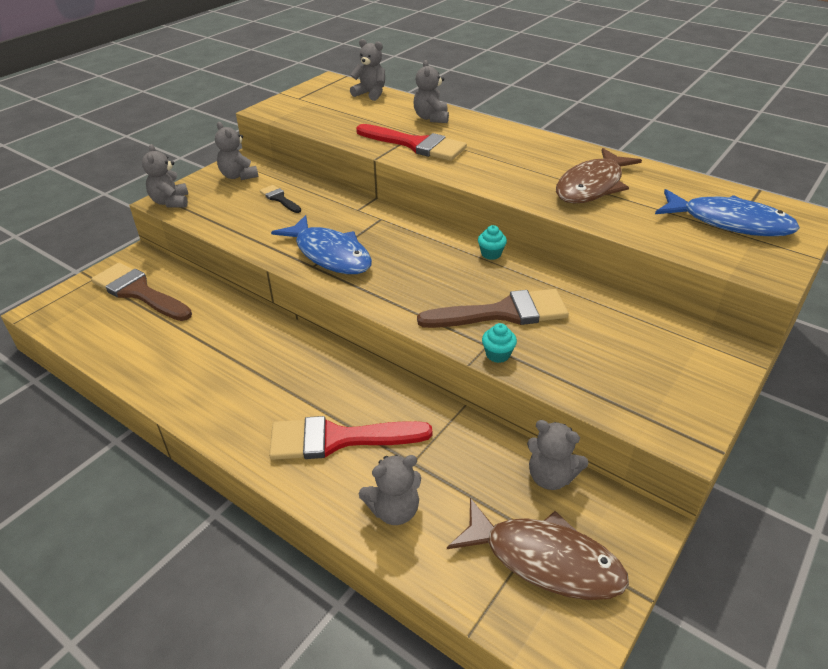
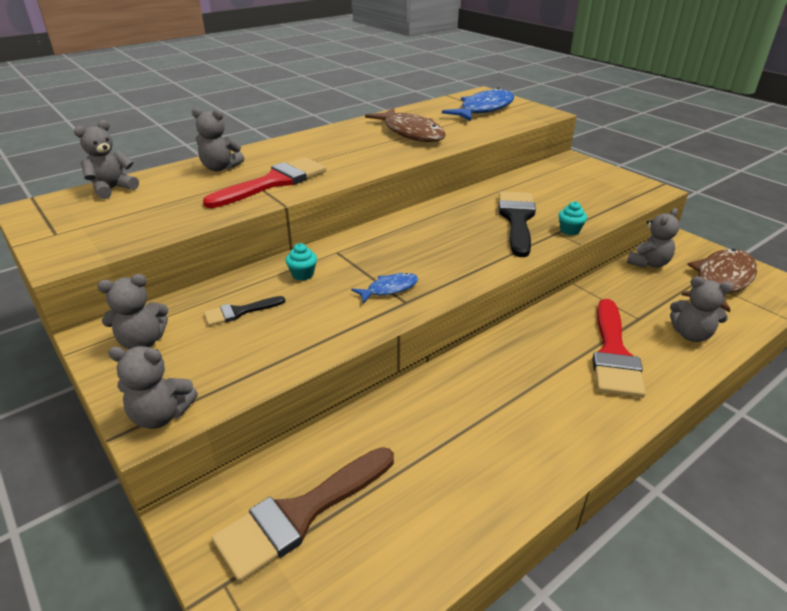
camera: 75 degrees left, 5 degrees down
(330, 254) = (389, 289): blue fish -> blue fish, size x0.50
(394, 510) = (691, 334): grey teddy bear -> grey teddy bear turned 120 degrees clockwise
(491, 254) = (431, 210): turquoise cupcake -> turquoise cupcake (302, 274)
(503, 313) = (517, 219): brown brush -> black brush

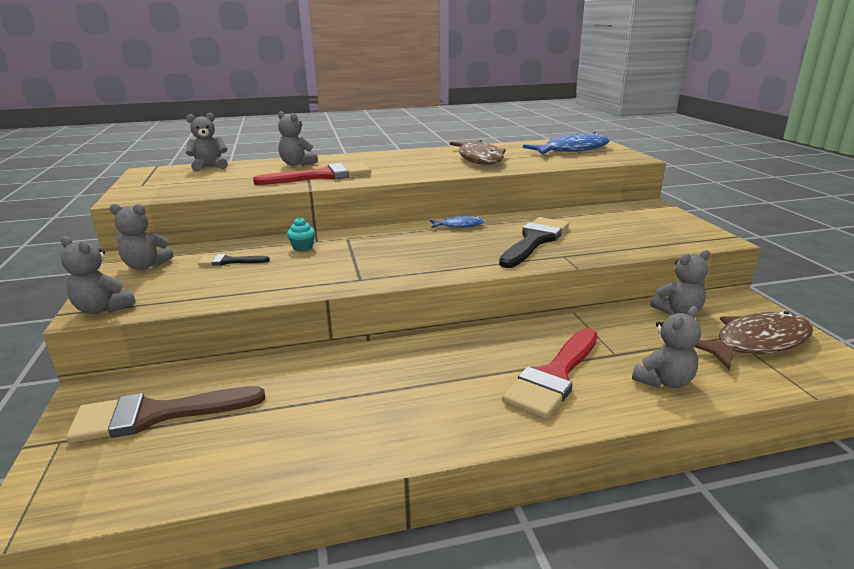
camera: 25 degrees right, 10 degrees down
(389, 289) = (357, 268): blue fish -> blue fish (459, 225)
(569, 230) = (579, 256): turquoise cupcake -> none
(691, 334) = (663, 381): grey teddy bear -> grey teddy bear turned 90 degrees counterclockwise

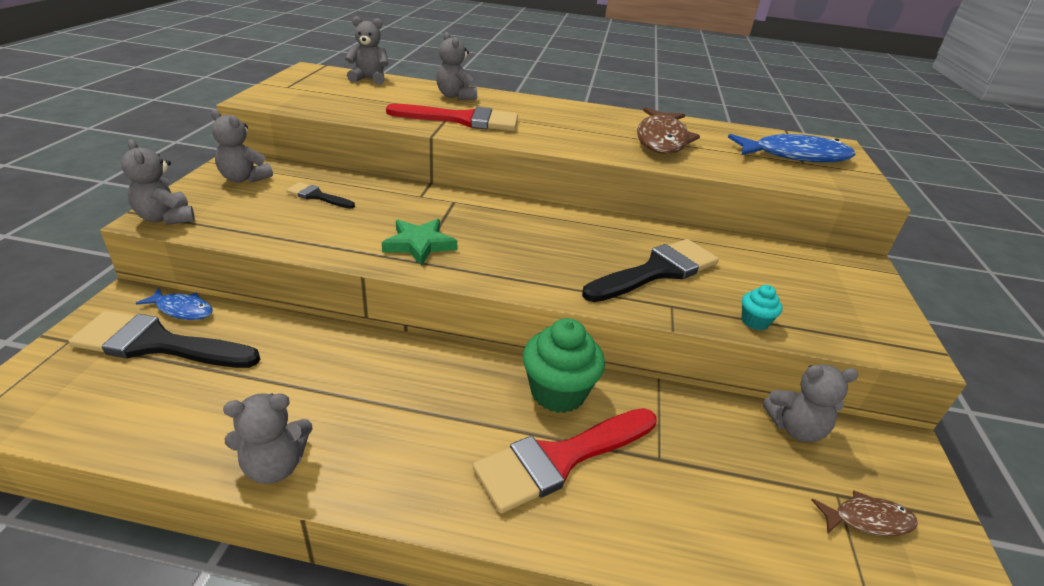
camera: 20 degrees right, 10 degrees up
(156, 415) = (158, 344): brown brush -> black brush
(302, 247) = (399, 200): turquoise cupcake -> turquoise cupcake (754, 322)
(350, 269) = (419, 244): none -> green star
(459, 225) = (587, 221): blue fish -> blue fish (182, 310)
(516, 341) = (558, 392): none -> green cupcake
(663, 381) = (687, 523): grey teddy bear -> grey teddy bear (275, 466)
(757, 343) = (868, 520): brown fish -> brown fish, size x0.50

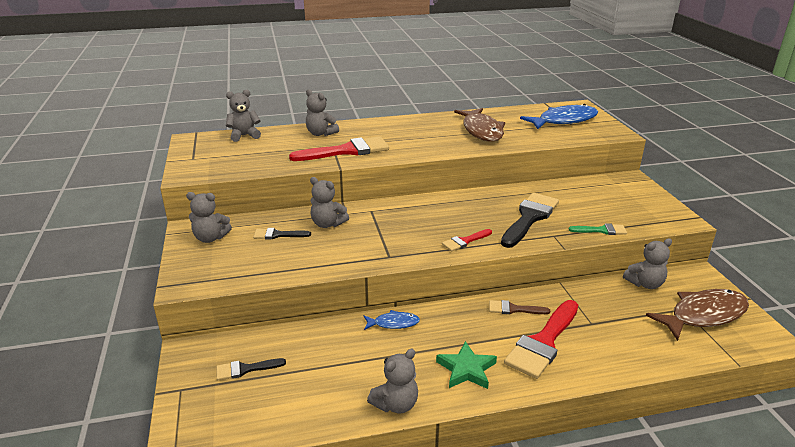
camera: 20 degrees left, 5 degrees down
(158, 344) = (245, 369): black brush -> black brush, size x0.51
(166, 218) = (192, 282): grey teddy bear -> grey teddy bear (327, 224)
(182, 310) = (236, 343): blue fish -> blue fish (393, 323)
(419, 244) = (380, 246): green star -> green star (466, 369)
(535, 273) = (465, 241): none -> red brush
(558, 392) = (514, 309): green cupcake -> brown brush
(754, 322) = (601, 230): turquoise cupcake -> green brush
(868, 520) = (703, 315): brown fish -> brown fish, size x2.00

